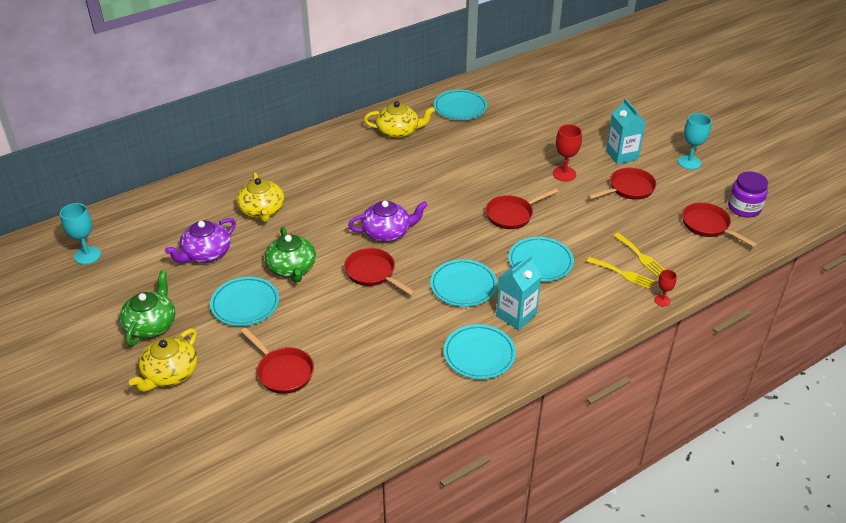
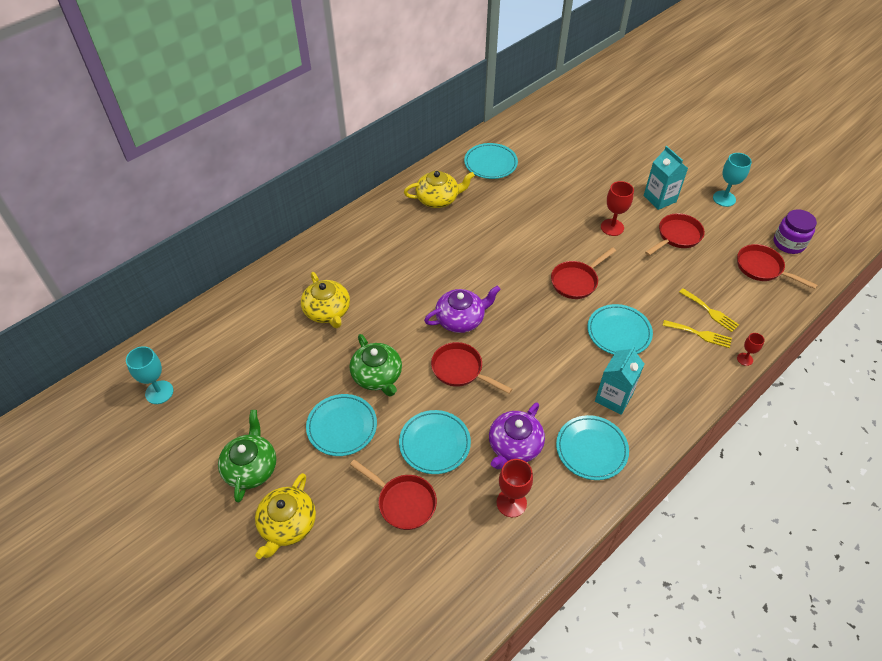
camera: 10 degrees left, 10 degrees up
(206, 254) = (284, 371): purple teapot -> purple teapot (514, 446)
(386, 387) = (511, 503): none -> red goblet
(463, 286) = (553, 371): turquoise plate -> turquoise plate (434, 443)

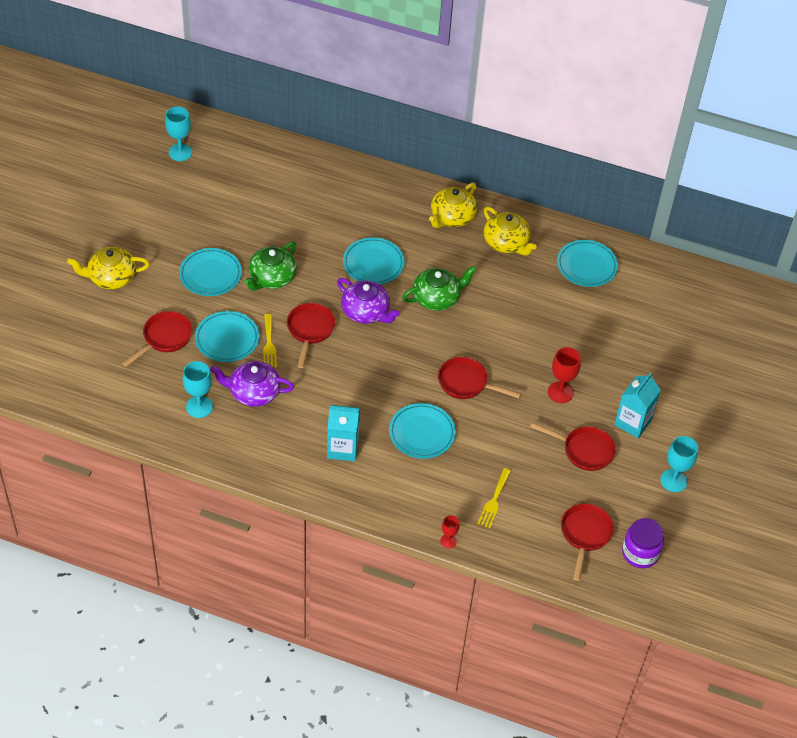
camera: 60 degrees right, 0 degrees up
(251, 467) = (146, 236): green teapot -> green teapot (437, 298)
(327, 311) = (319, 218): yellow teapot -> yellow teapot (452, 217)
(403, 502) = (164, 338): red pan -> red pan turned 150 degrees counterclockwise
(511, 503) = (199, 407): red goblet -> turquoise goblet
(591, 449) = (279, 446): turquoise plate -> turquoise plate (373, 263)
(700, 334) = (458, 498): yellow fork -> yellow fork (269, 344)

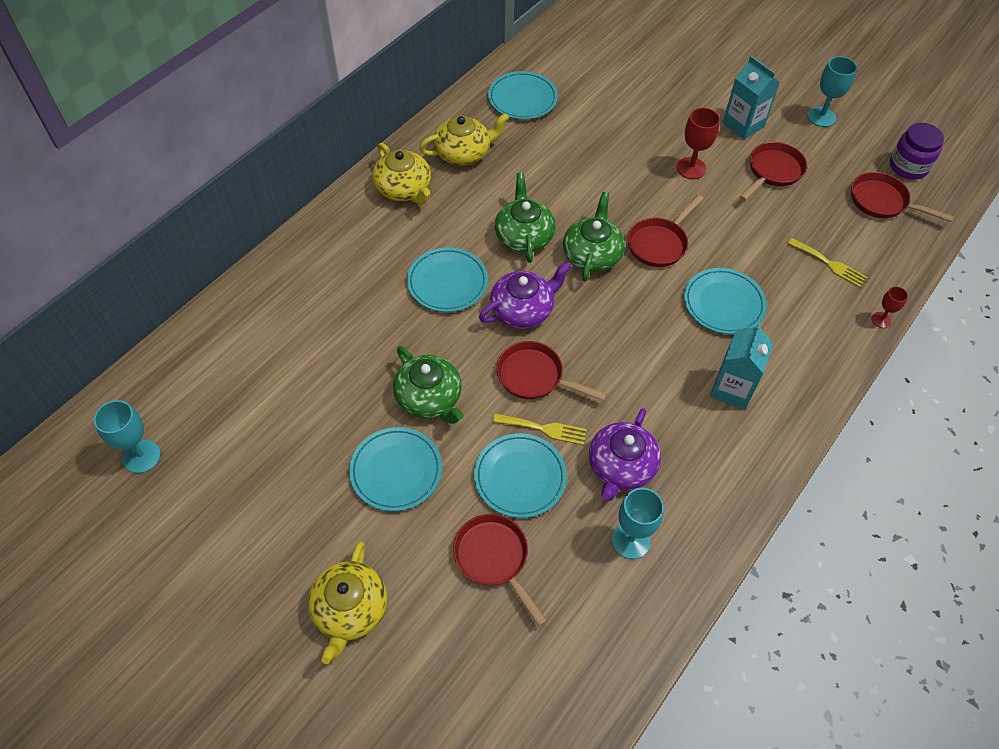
camera: 70 degrees left, 5 degrees up
(436, 342) = (592, 254): none -> green teapot

